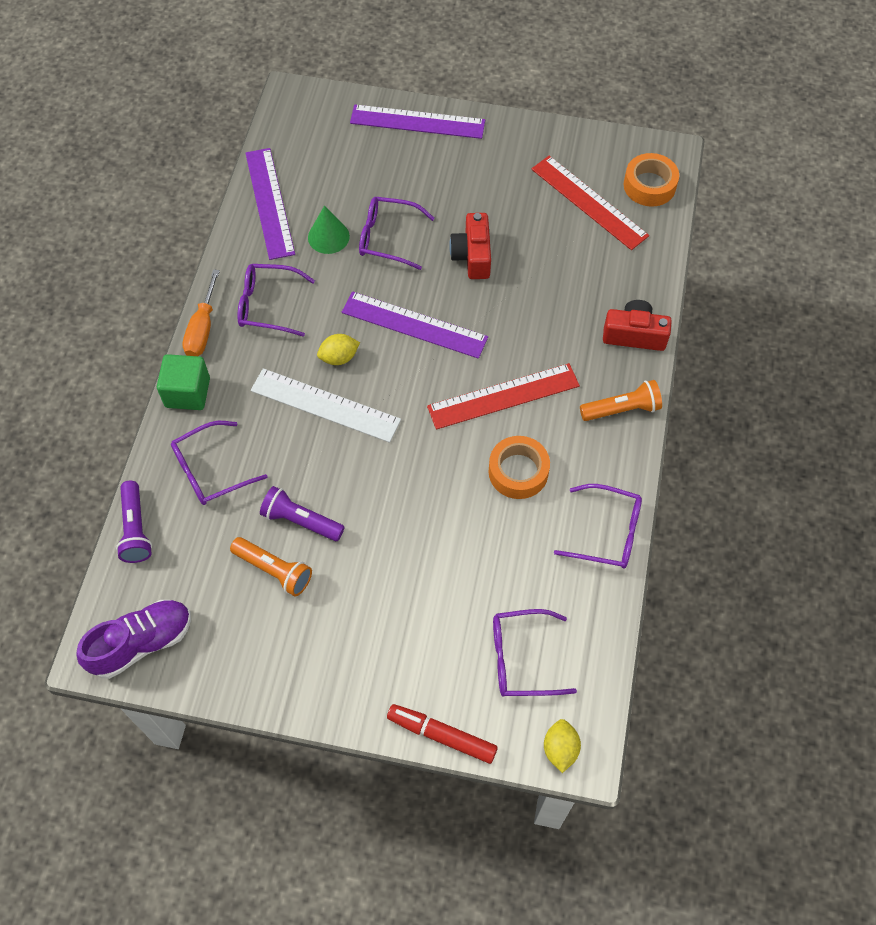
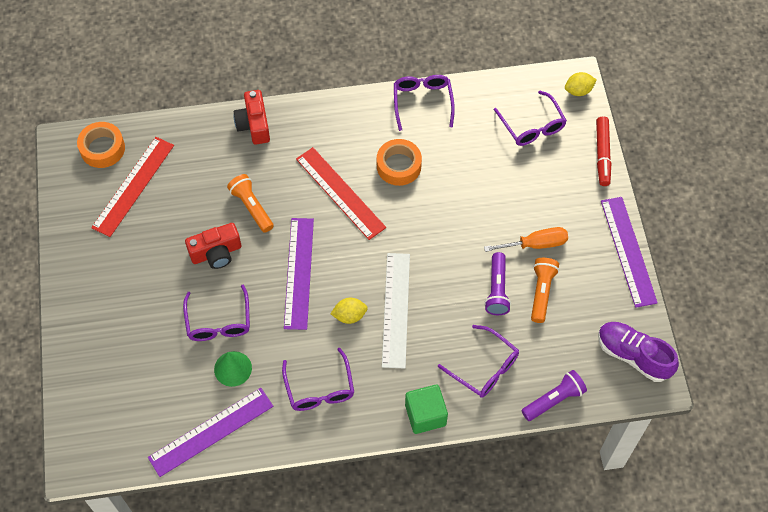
camera: 110 degrees left, 0 degrees up
(202, 329) = (361, 430): orange screwdriver -> orange screwdriver (535, 244)
(339, 357) = (349, 315): yellow lemon -> yellow lemon turned 60 degrees counterclockwise
(417, 122) = (79, 343): purple ruler -> purple ruler (628, 251)
(622, 409) = (322, 117): orange flashlight -> orange flashlight (252, 207)

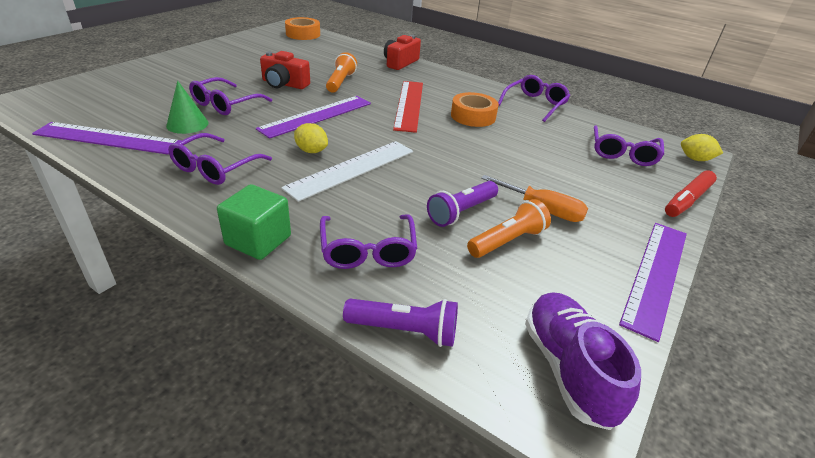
camera: 40 degrees right, 25 degrees down
(133, 186) = (292, 48): red ruler -> none

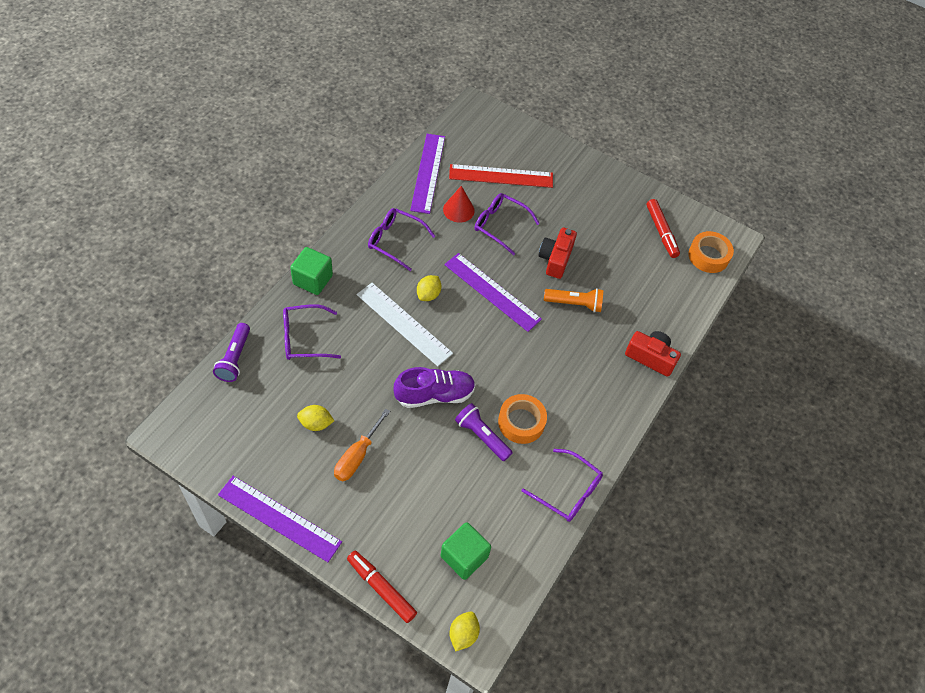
camera: 85 degrees right, 20 degrees up
(187, 124) = (458, 210): green cone -> red cone
(270, 44) = (661, 232): none -> red marker
(409, 105) = (534, 365): red ruler -> red ruler (501, 176)
(461, 212) = (350, 397): purple flashlight -> purple flashlight (482, 436)
(507, 241) = (316, 423): orange flashlight -> yellow lemon
(568, 368) = (202, 437): purple shoe -> purple shoe (434, 395)
(623, 153) = (464, 557): purple glasses -> green cube

